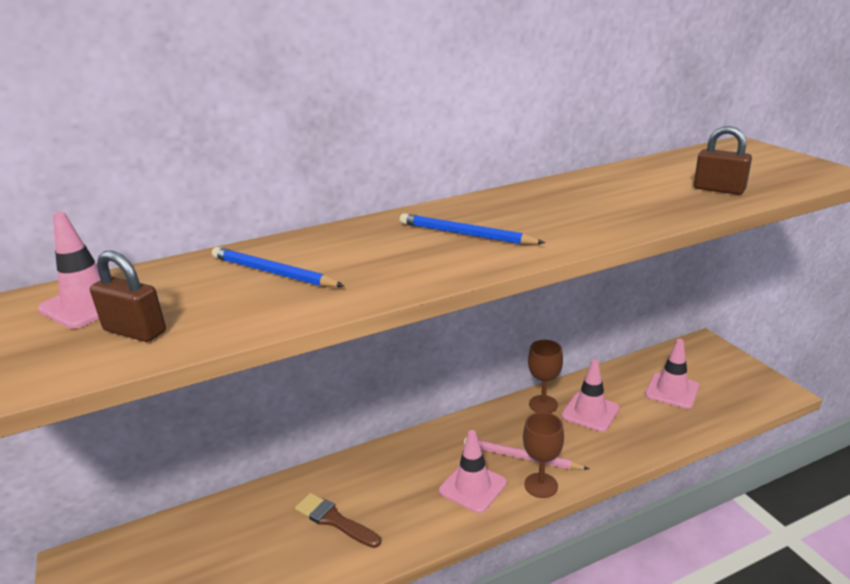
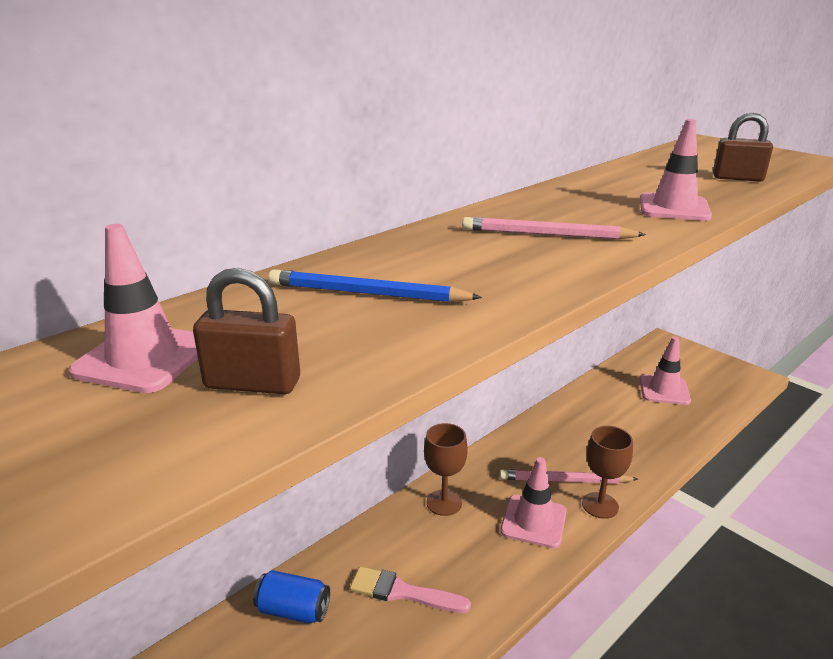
camera: 20 degrees left, 0 degrees up
(248, 515) = (293, 610): none -> blue can
(334, 520) = (402, 592): brown brush -> pink brush
(466, 234) = (547, 234): blue pencil -> pink pencil
(543, 404) = (554, 422): brown goblet -> brown goblet (444, 502)
(590, 412) = (603, 423): pink traffic cone -> pink traffic cone (674, 208)

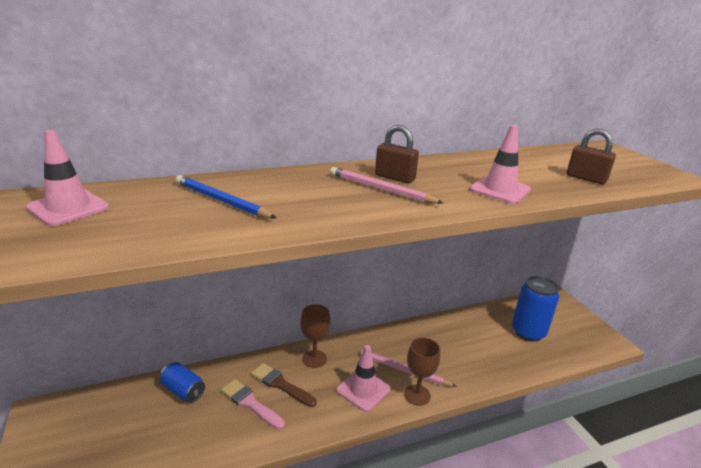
camera: 20 degrees right, 0 degrees up
(253, 383) = (100, 234): brown padlock -> brown padlock (395, 177)
(425, 552) = (281, 384): none -> brown brush
(664, 390) = (528, 332): pink traffic cone -> blue can

